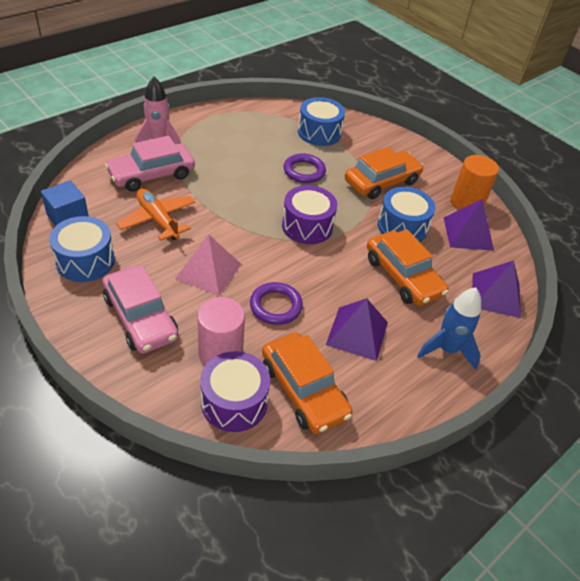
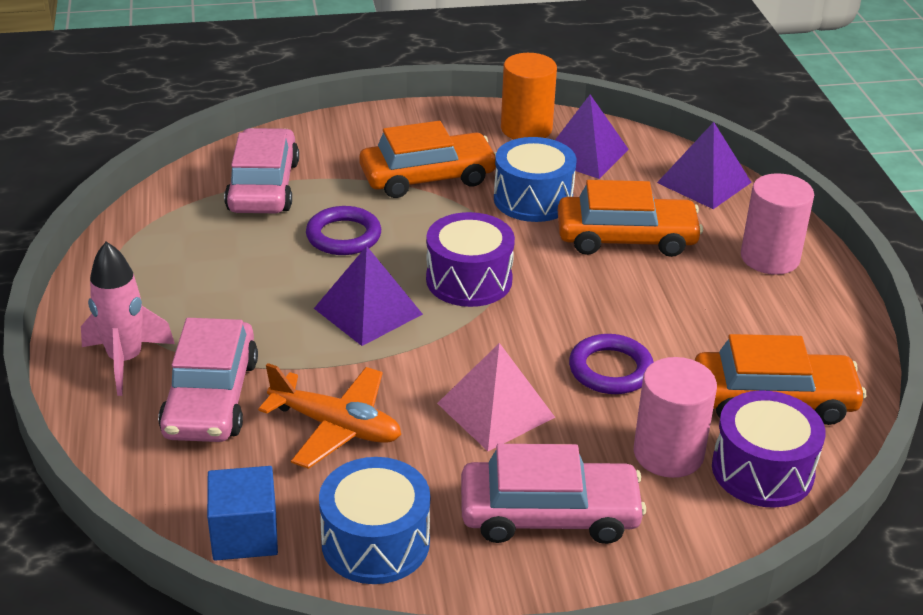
camera: 55 degrees left, 10 degrees down
(158, 220) = (336, 427): orange plane -> orange plane turned 150 degrees counterclockwise
(319, 133) = (263, 186): blue drum -> pink car
(357, 333) = (703, 317): purple pyramid -> purple pyramid (368, 311)
(382, 182) = (428, 177): orange car -> orange car turned 75 degrees clockwise
(447, 349) = (770, 258): blue rocket -> pink cylinder

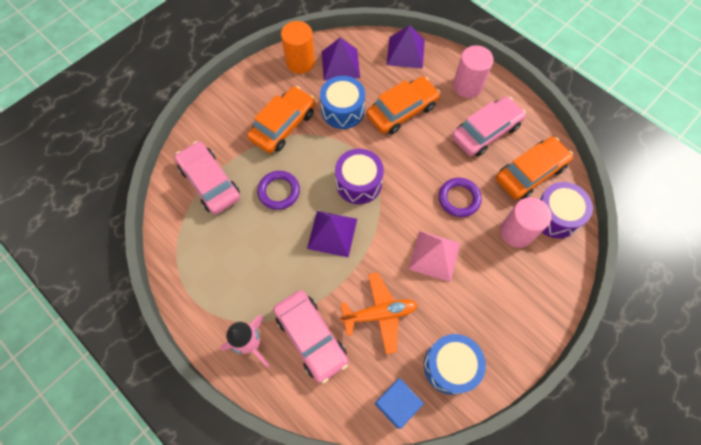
camera: 35 degrees left, 30 degrees up
(549, 514) = (500, 299): pink car -> pink car (486, 132)

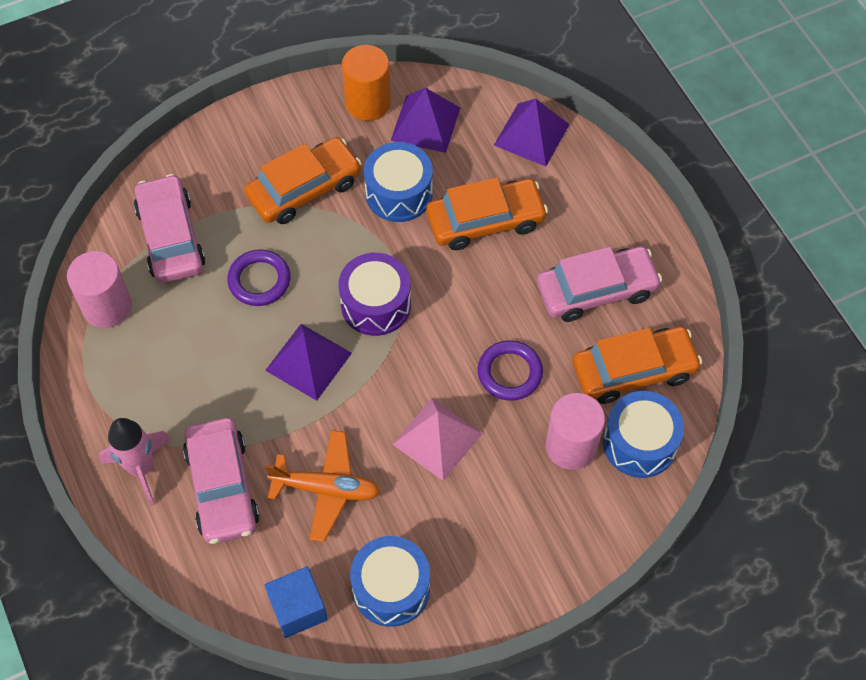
camera: 20 degrees right, 5 degrees down
(467, 86) = (601, 214): pink cylinder -> pink cylinder (107, 307)
(555, 216) = (639, 443): purple drum -> blue drum

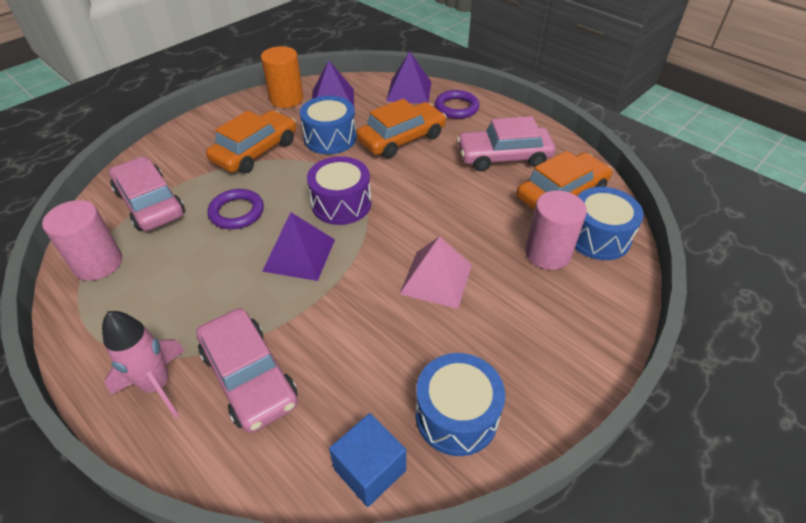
camera: 20 degrees left, 15 degrees down
(326, 489) = (354, 347): orange plane -> none
(510, 373) = (470, 219): purple ring -> purple ring (456, 108)
(596, 290) = (503, 157): pink car -> pink car turned 150 degrees counterclockwise

